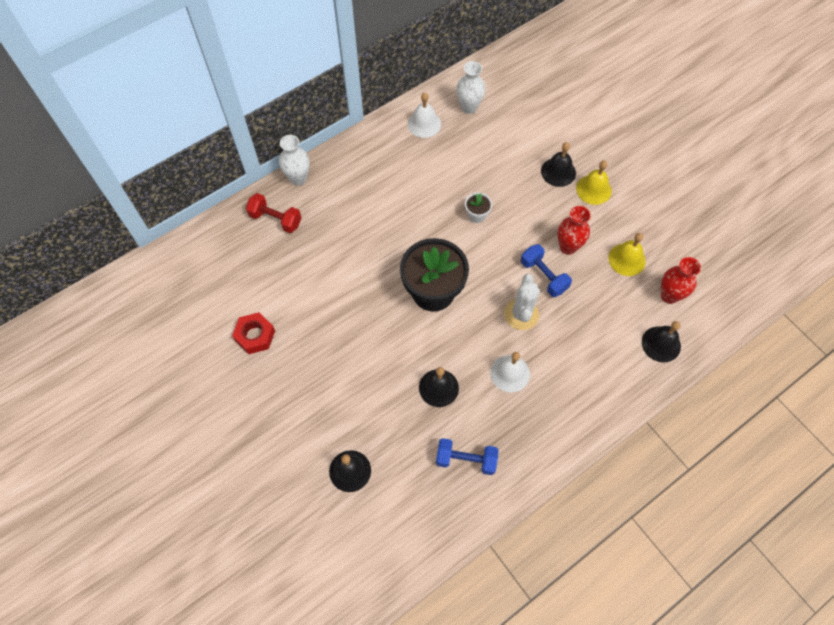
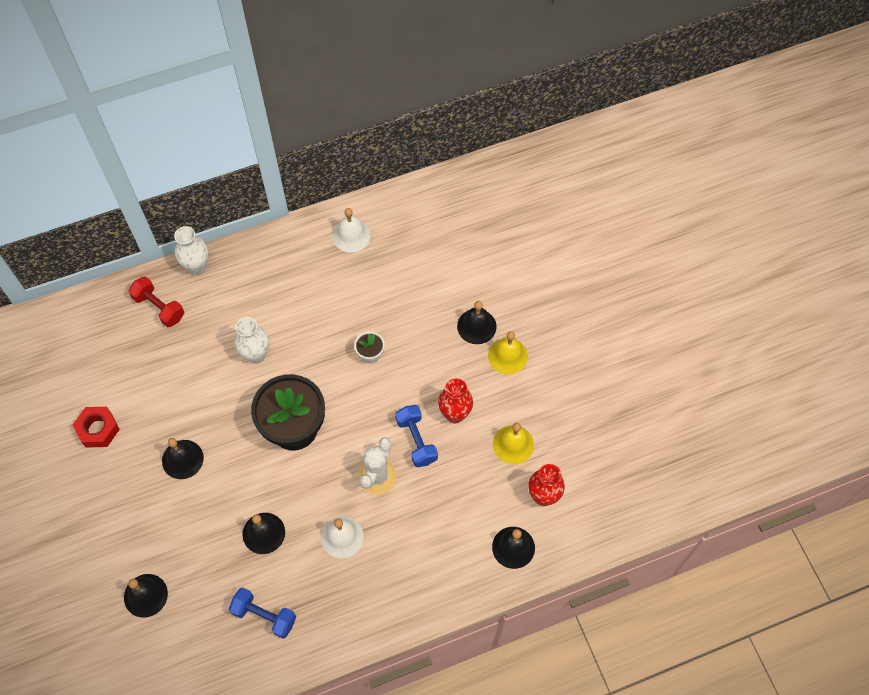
camera: 15 degrees right, 0 degrees up
(342, 342) = (182, 459): none -> black bell
(469, 107) = (406, 228): white vase -> white vase (256, 355)

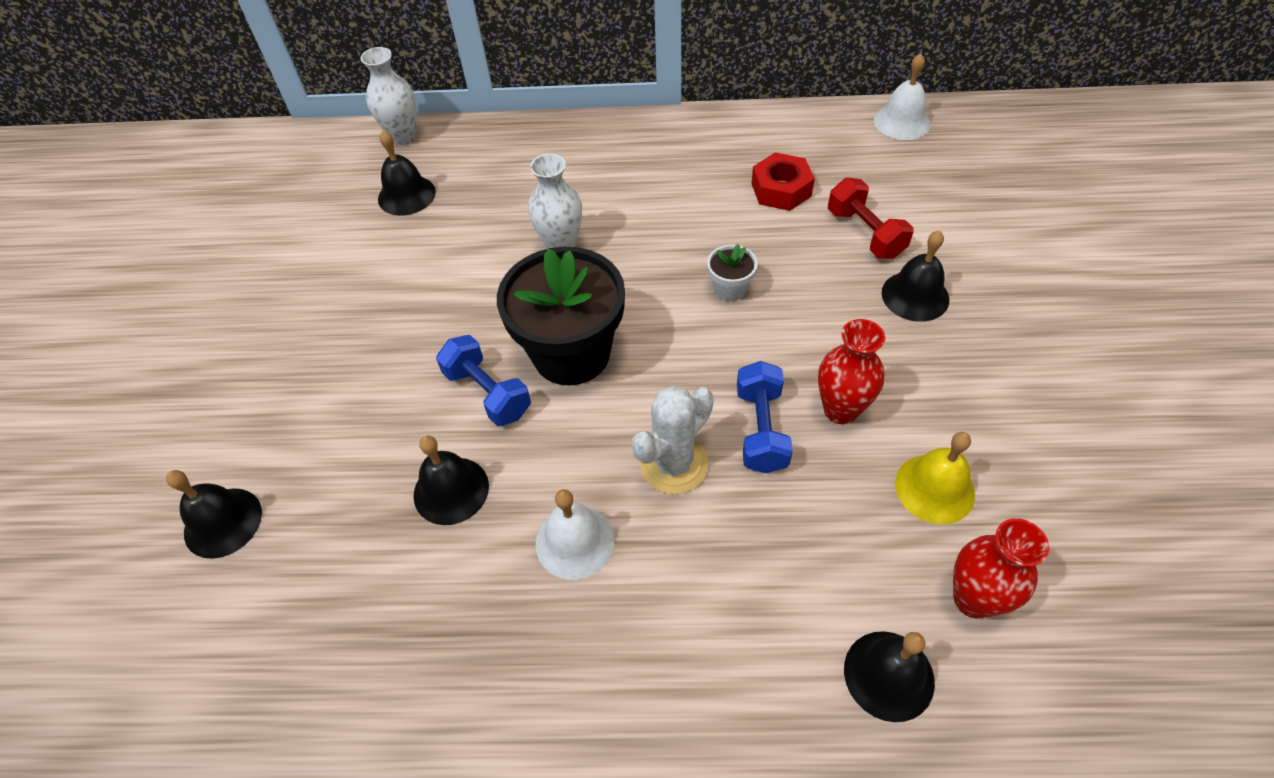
camera: 25 degrees right, 10 degrees down
(98, 429) = (301, 276): red nut -> red nut (781, 190)
(159, 307) = (462, 161): red dumbbell -> red dumbbell (865, 233)
(182, 459) = (389, 346): black bell -> black bell (406, 195)
(197, 267) = (534, 131): white vase -> white vase (403, 137)
(264, 616) = (383, 628): blue dumbbell -> blue dumbbell (488, 393)
(351, 236) = (757, 143): white bell -> white bell (902, 122)
(507, 356) = (958, 350): yellow bell -> none

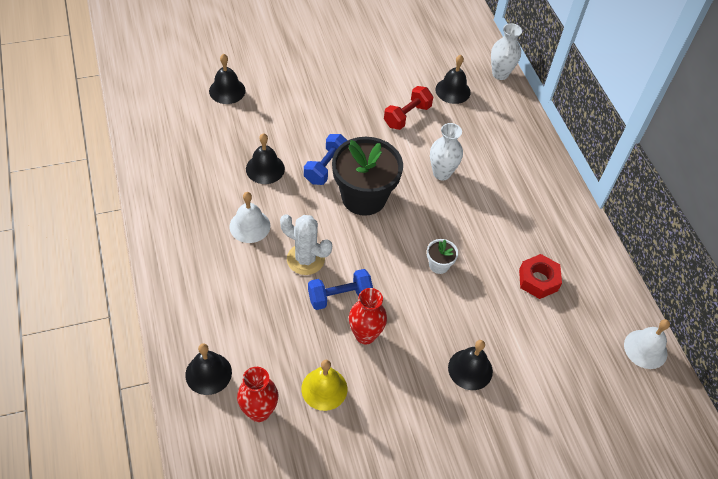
camera: 65 degrees right, 0 degrees up
(865, 233) = (516, 335): red dumbbell -> red dumbbell (407, 116)

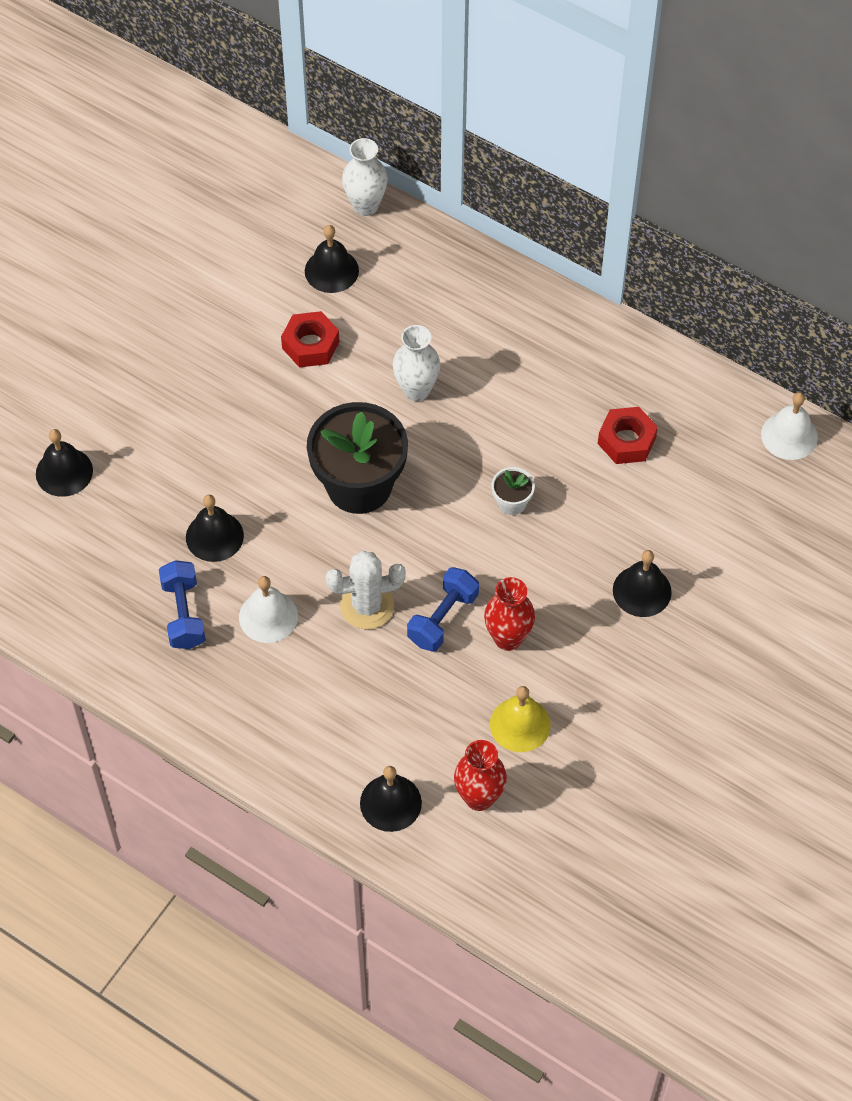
camera: 35 degrees left, 5 degrees up
(326, 167) = (282, 481): blue dumbbell -> blue dumbbell (184, 614)
(407, 116) = (310, 345): red dumbbell -> red nut

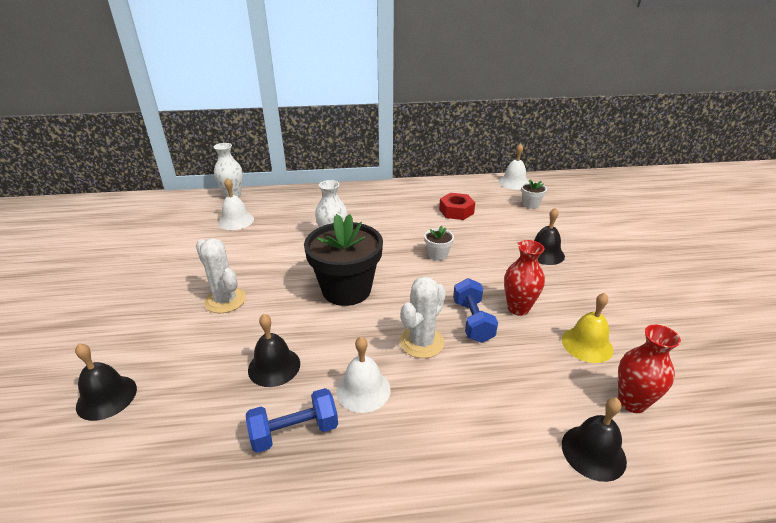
camera: 40 degrees left, 25 degrees down
(184, 614) = (294, 431): blue dumbbell -> blue dumbbell turned 60 degrees counterclockwise
(228, 415) = (225, 300): none -> white cactus
(310, 345) = (252, 249): red nut -> none
(331, 270) = (236, 221): black bell -> white bell
(747, 497) = (530, 204): none -> white flower pot

